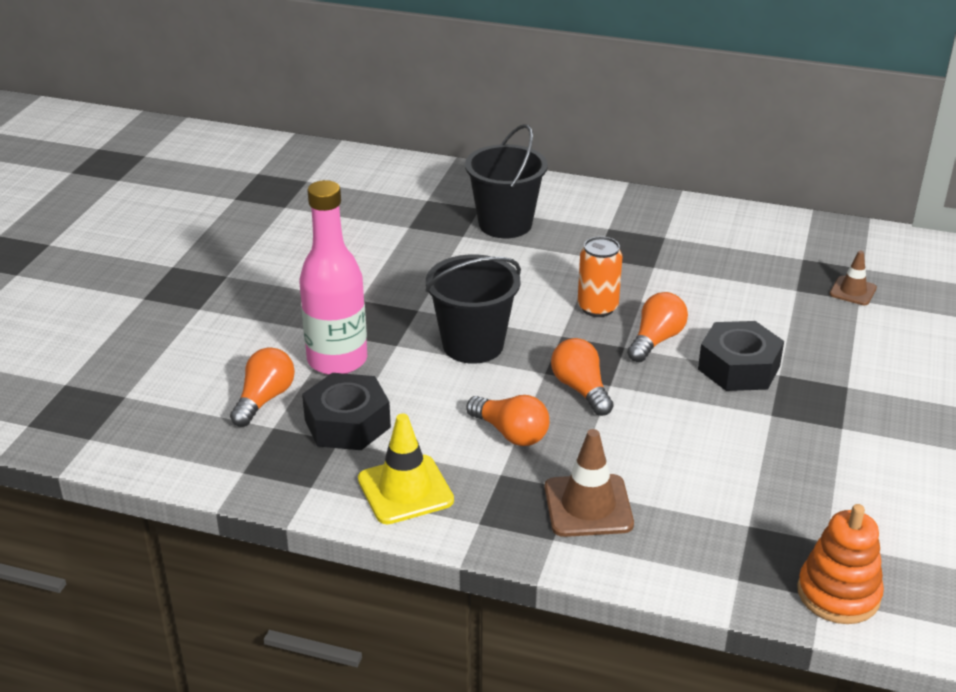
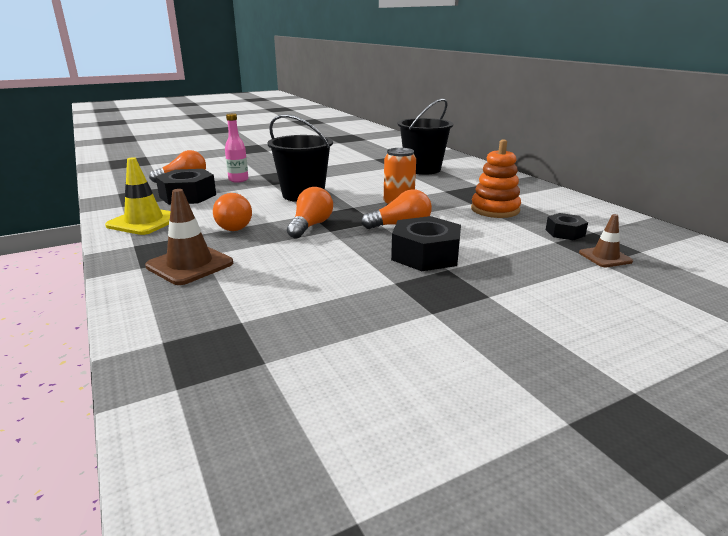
camera: 45 degrees right, 10 degrees down
(337, 360) = (238, 180): pink bottle -> pink bottle, size x0.53
(787, 272) = (565, 233): none -> black nut
(838, 594) = (190, 396): orange stacking toy -> orange stacking toy (495, 210)

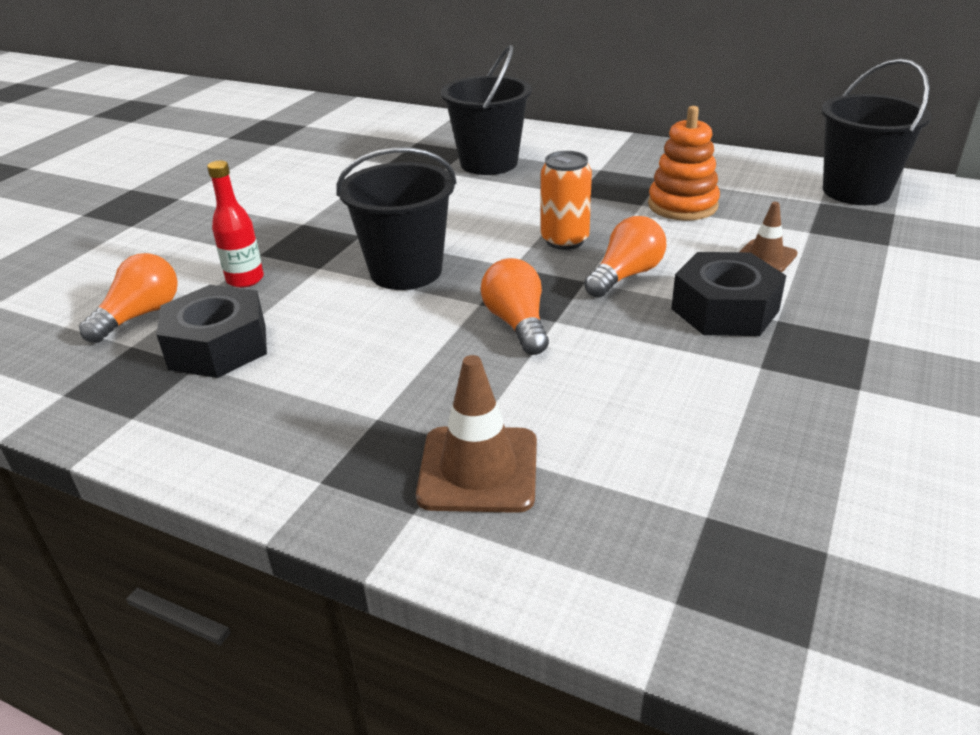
camera: 35 degrees left, 10 degrees up
(144, 222) = (245, 430): yellow traffic cone -> none
(236, 225) = (410, 369): orange light bulb -> none
(238, 180) = (245, 279): pink bottle -> red bottle
(565, 233) = (799, 214): black nut -> none
(605, 257) = (880, 235): brown traffic cone -> brown traffic cone (765, 256)
(633, 234) = (856, 191): none -> black bucket

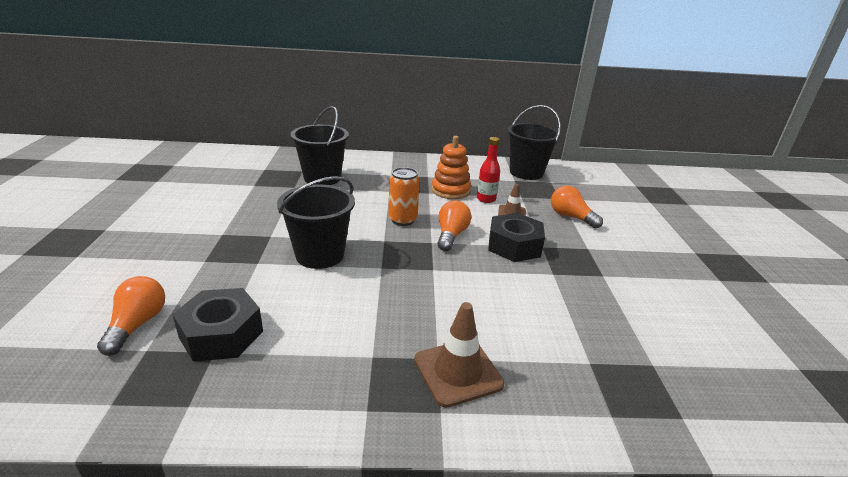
camera: 30 degrees left, 5 degrees down
(245, 279) = (207, 281): red bottle -> red bottle (486, 199)
(517, 324) = (413, 275): orange light bulb -> orange light bulb (571, 217)

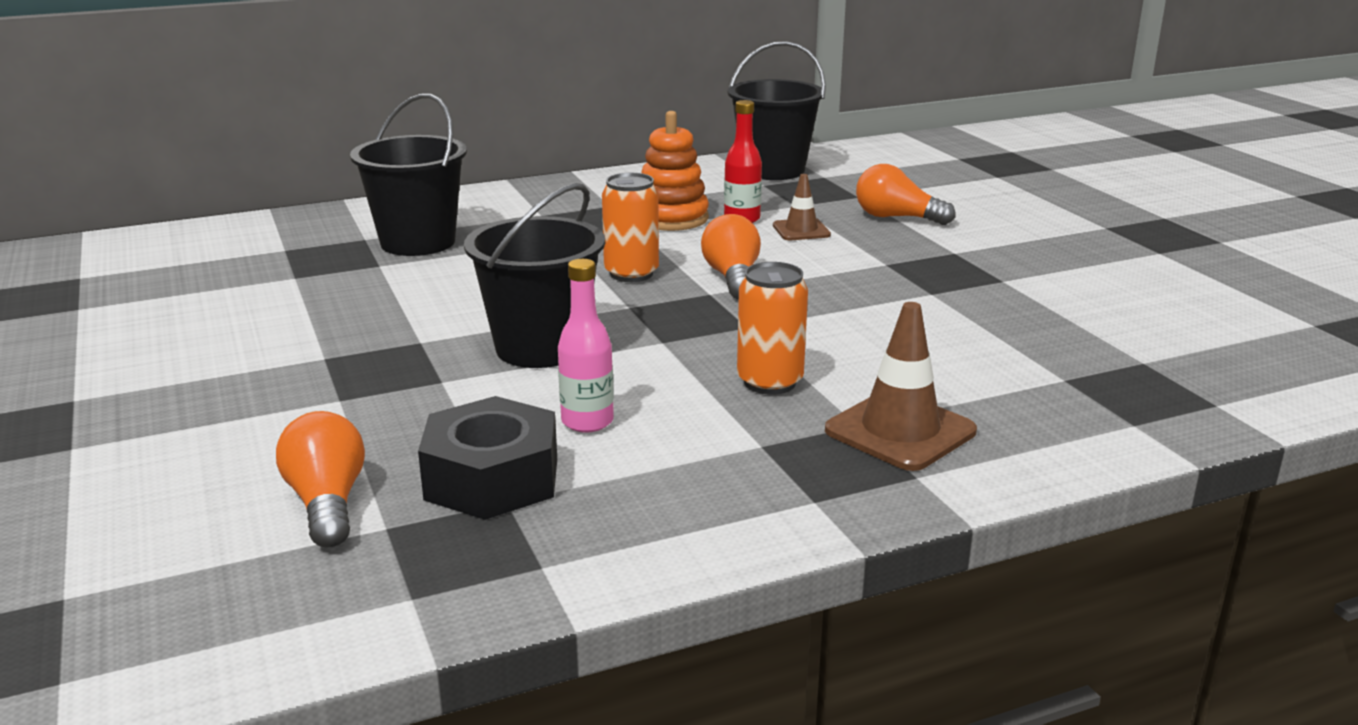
camera: 20 degrees left, 5 degrees down
(299, 310) = (587, 422): none -> pink bottle
(413, 311) = (769, 382): none -> orange can
(514, 246) = (844, 271): black nut -> none

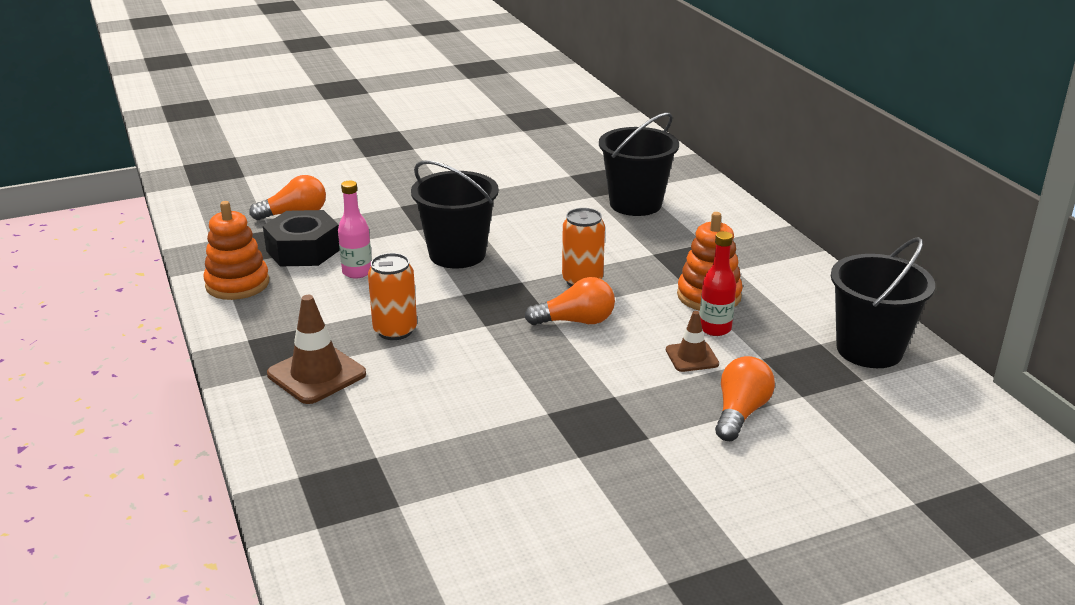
camera: 90 degrees right, 5 degrees up
(620, 535) = (237, 284): none -> orange stacking toy

